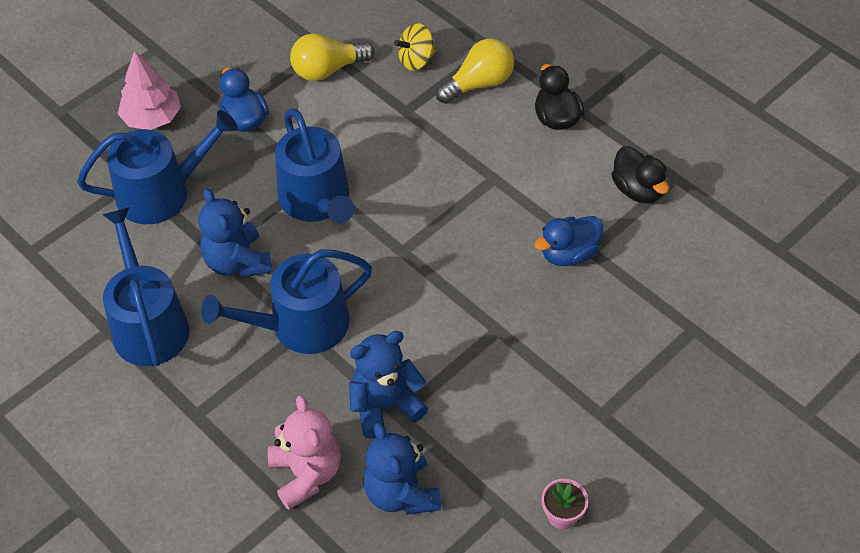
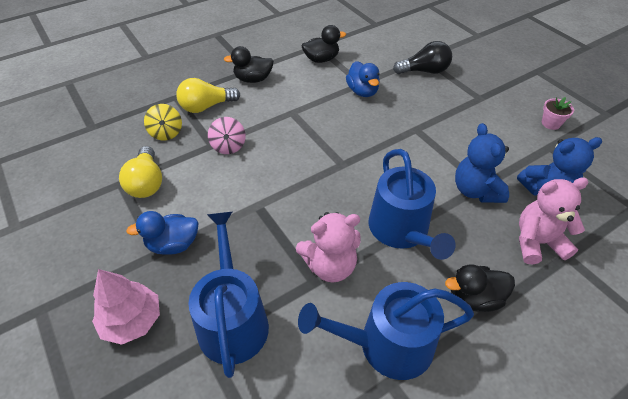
camera: 80 degrees left, 5 degrees down
(213, 402) = (474, 298): none -> black duck
(237, 262) = (330, 266): blue teddy bear -> pink teddy bear
(317, 201) = (281, 205): blue watering can -> none
(407, 127) = (228, 146): none -> pink spinning top
(479, 84) = (206, 106): yellow light bulb -> yellow light bulb turned 90 degrees counterclockwise
(653, 333) = (424, 71): none -> black light bulb

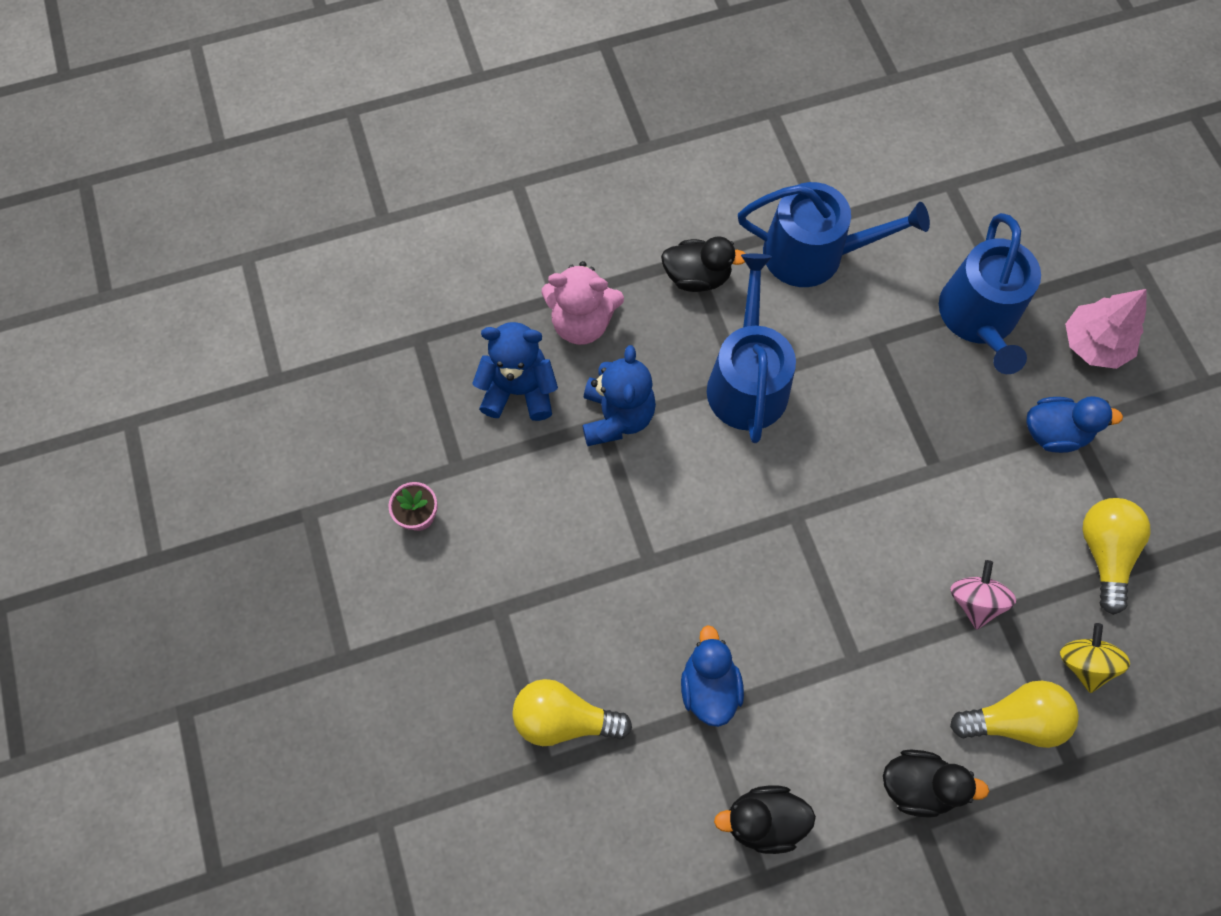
camera: 165 degrees left, 20 degrees up
(330, 266) = (853, 354): pink teddy bear -> none
(424, 71) = (564, 718): black light bulb -> yellow light bulb

